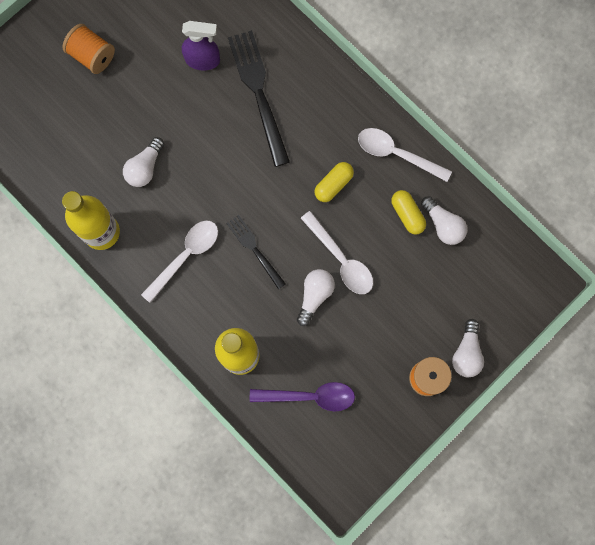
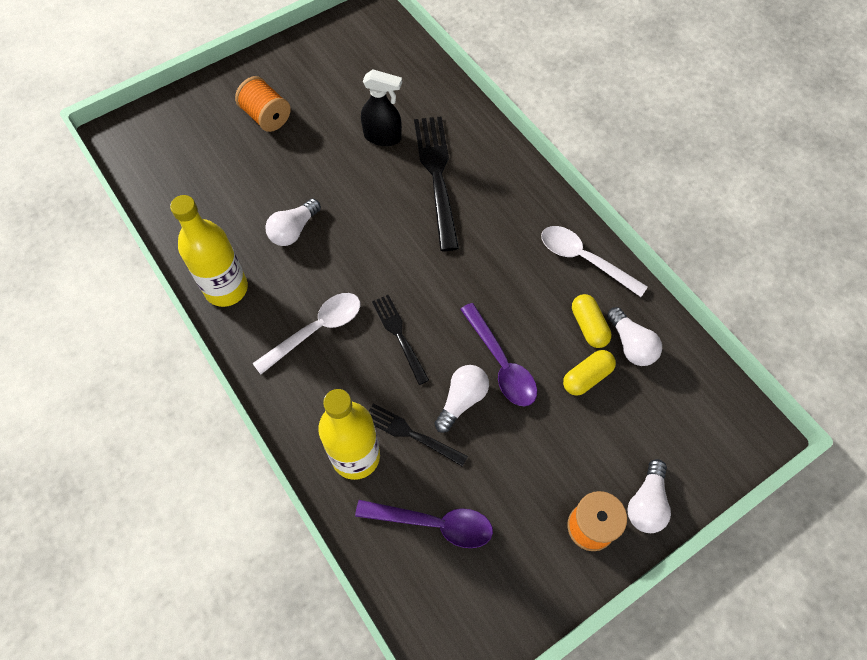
camera: 10 degrees right, 15 degrees down
(203, 60) = (383, 137): purple spray bottle -> black spray bottle
(280, 330) = (411, 434): none -> black fork
(333, 185) = (505, 280): yellow capsule -> yellow capsule (587, 377)
(341, 259) = (501, 363): white spoon -> purple spoon

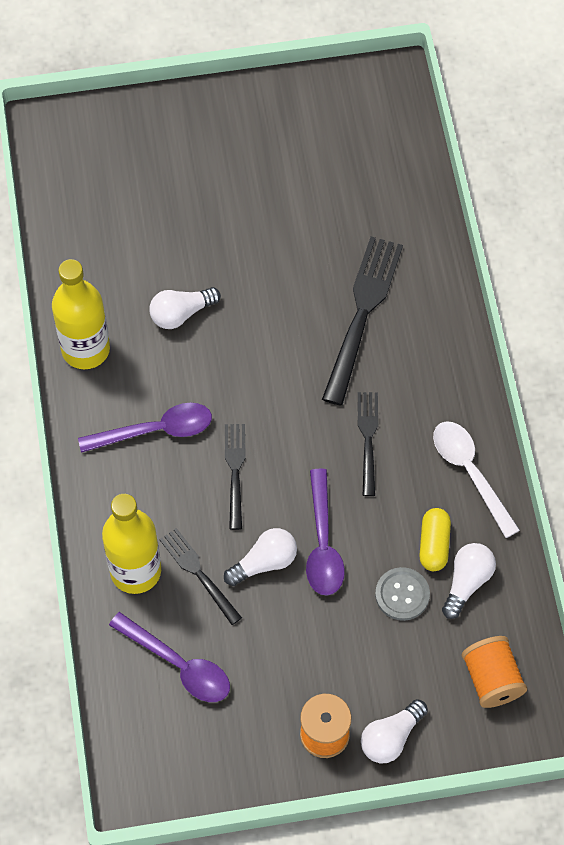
camera: 25 degrees right, 0 degrees up
(266, 116) = (211, 168): orange spool -> orange spool (491, 679)
(316, 330) = (155, 430): white spoon -> purple spoon
(383, 137) = (326, 244): black spray bottle -> none
(492, 266) = (368, 439): none -> black fork
(587, 377) = (402, 594): yellow capsule -> grey button
(631, 345) = (467, 582): white light bulb -> white light bulb turned 150 degrees counterclockwise

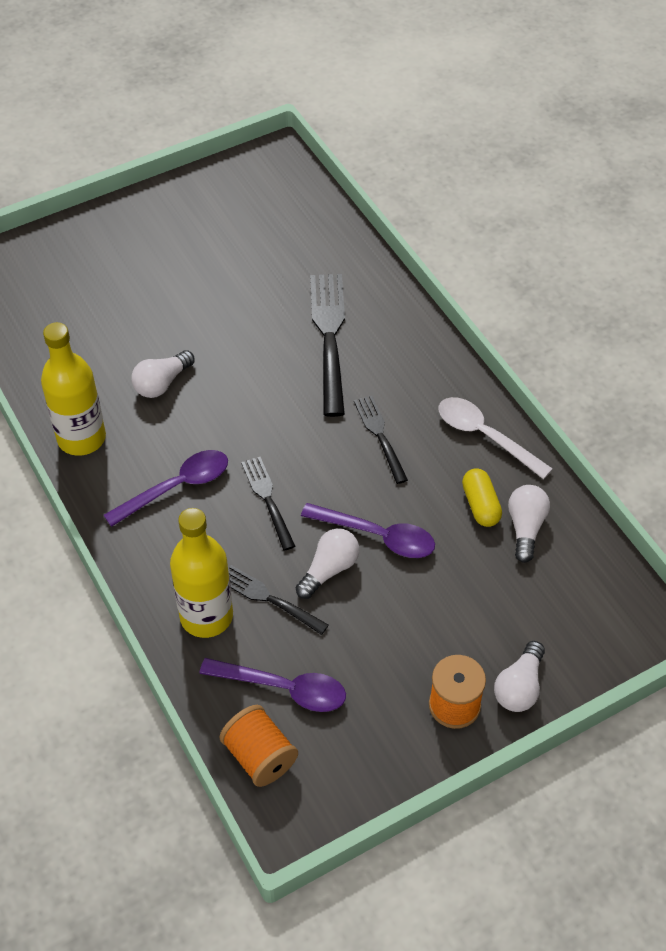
camera: 20 degrees left, 10 degrees down
(323, 543) = (377, 536): purple spoon -> purple spoon turned 45 degrees counterclockwise
(402, 594) = (471, 557): grey button -> none
(491, 679) = (588, 604): orange spool -> orange spool (260, 756)

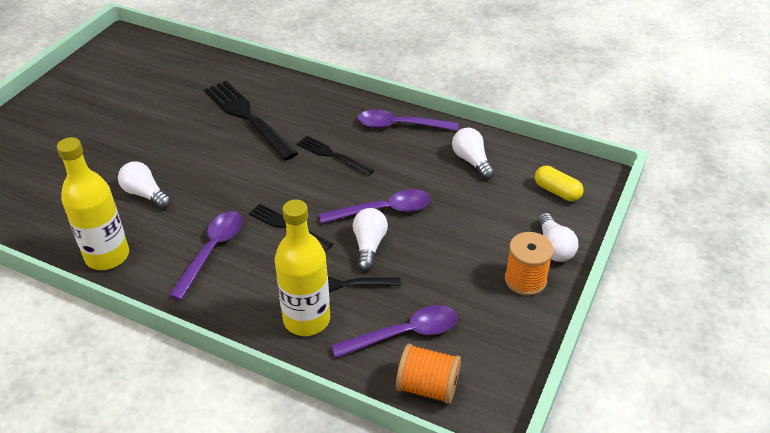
camera: 35 degrees left, 10 degrees down
(162, 383) = (145, 194): white light bulb -> white light bulb turned 120 degrees clockwise
(480, 505) = (433, 162): yellow capsule -> yellow capsule (557, 191)
(485, 436) = (400, 126): white spoon -> purple spoon

